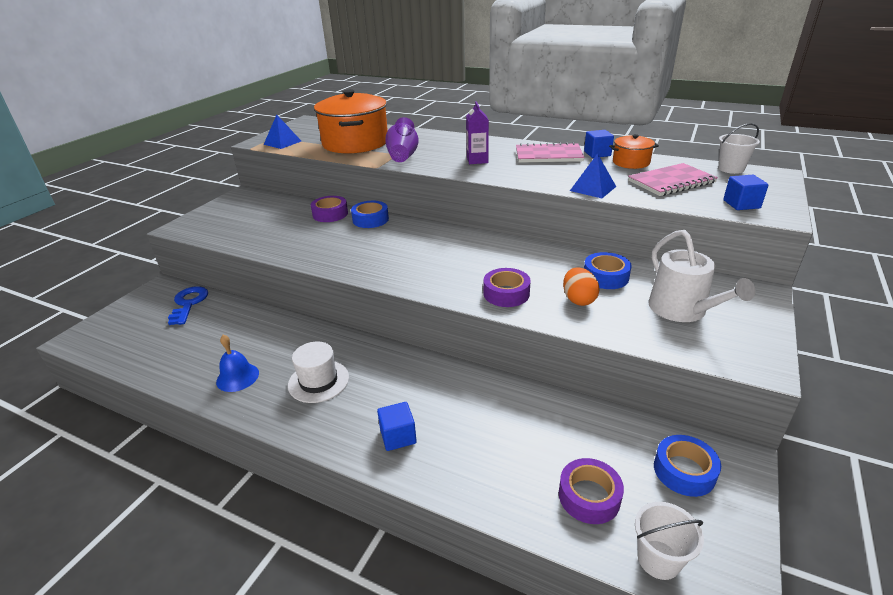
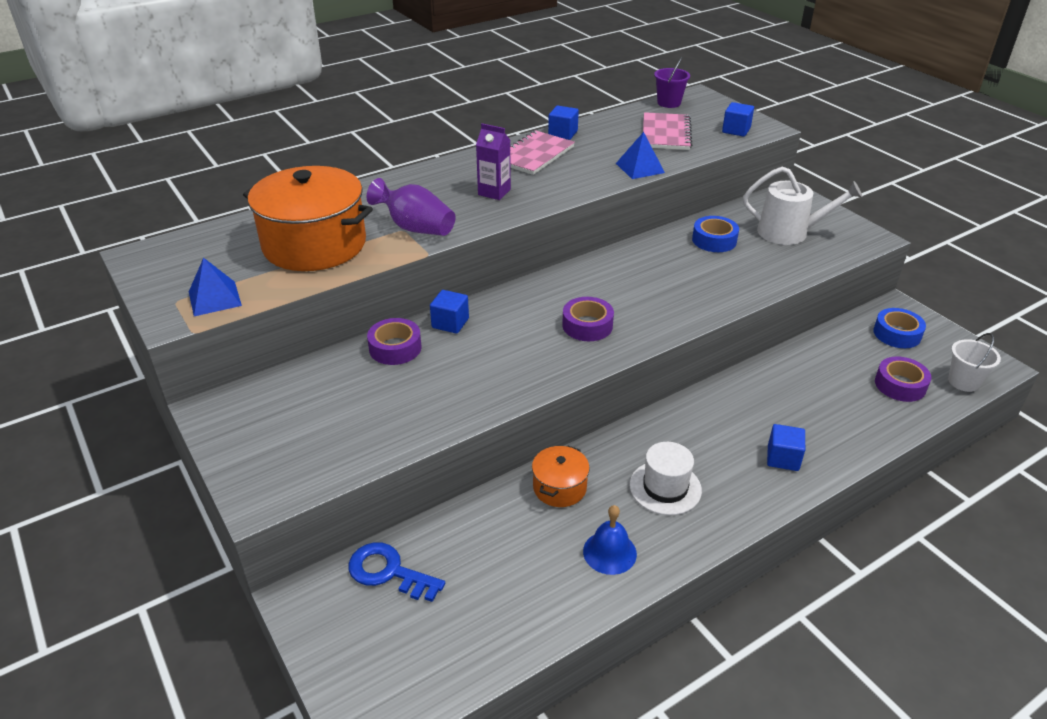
camera: 60 degrees left, 5 degrees up
(370, 219) = (450, 323): blue tape -> blue cube
(506, 293) = (698, 297): purple tape -> purple tape (587, 325)
(578, 300) = (738, 267): orange egg -> none
(631, 162) = (604, 130): orange pot -> orange pot (559, 487)
(731, 169) = (669, 103): white bucket -> purple bucket

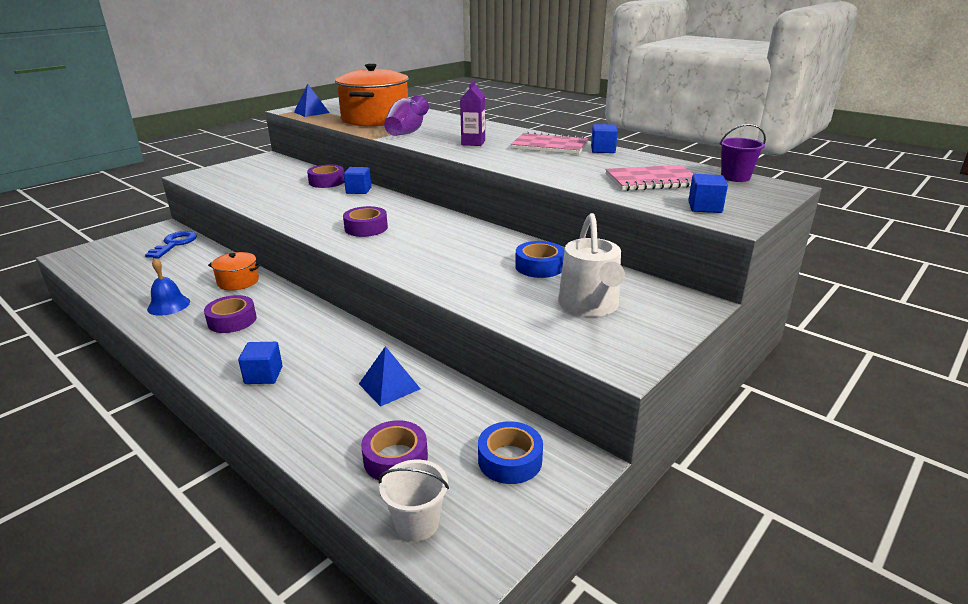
camera: 75 degrees right, 10 degrees down
(640, 168) = (560, 177): blue pyramid -> blue pyramid (389, 386)
(665, 487) = (232, 320): white hat -> purple tape

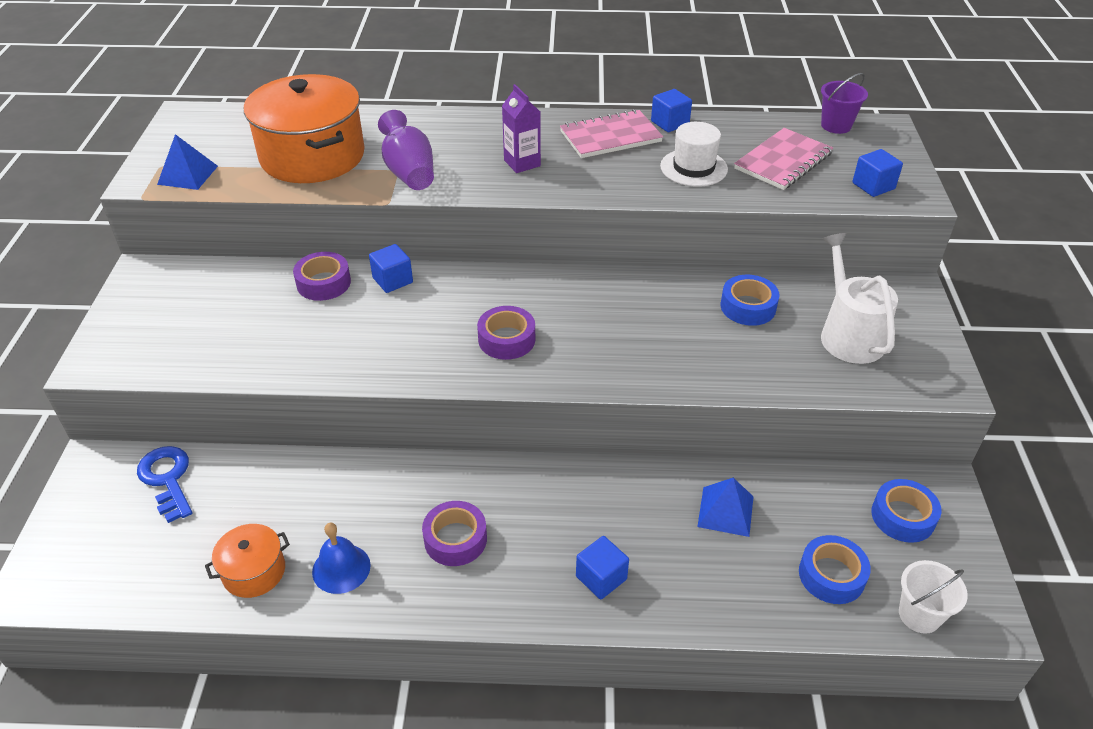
camera: 40 degrees left, 15 degrees up
(238, 281) = (367, 485): orange pot -> orange pot (254, 571)
(395, 459) = (831, 575): purple tape -> blue tape
(577, 168) = (693, 168): none -> white hat
(590, 305) = (848, 335): white watering can -> white watering can turned 150 degrees counterclockwise

